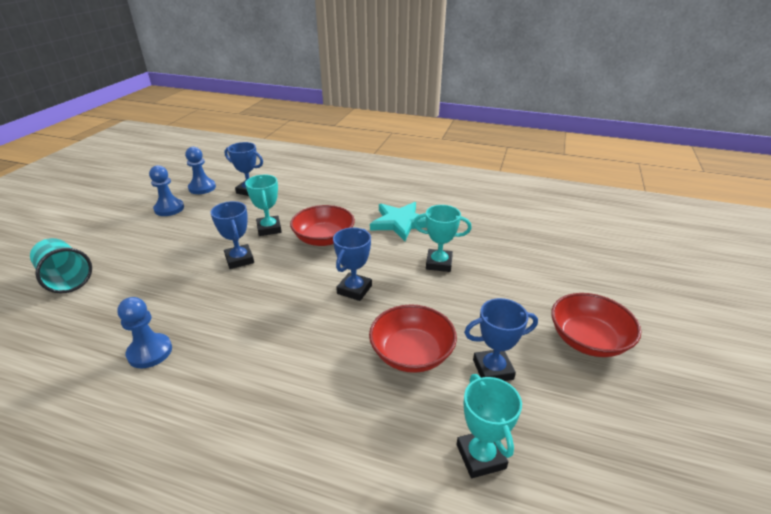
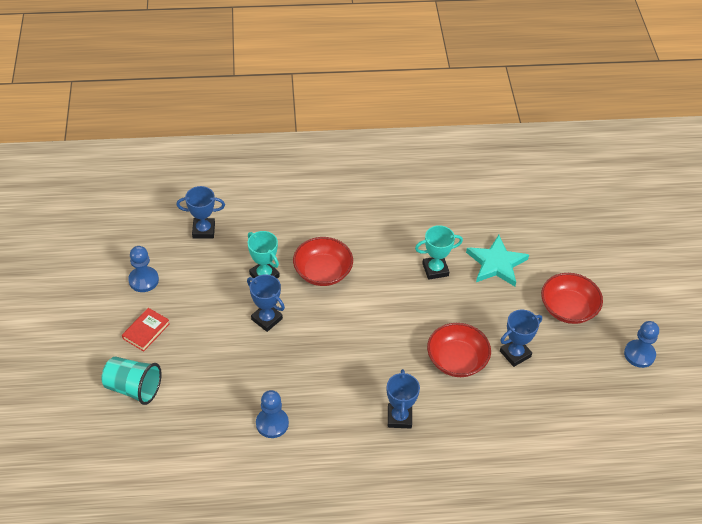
camera: 25 degrees left, 15 degrees up
(129, 241) = (146, 331): none -> red book
(202, 188) = (149, 241): blue pawn -> blue pawn (639, 354)
(354, 289) = (384, 318): blue trophy -> blue trophy (399, 417)
(400, 223) = (378, 231): turquoise star -> turquoise star (496, 263)
(480, 456) = (530, 414): turquoise trophy -> none

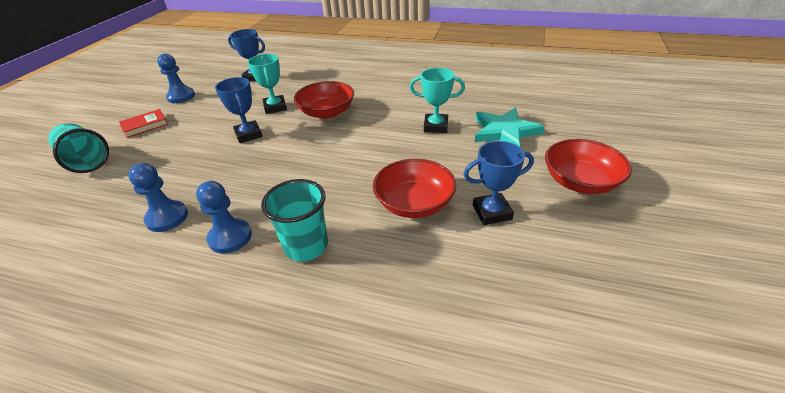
camera: 25 degrees right, 10 degrees down
(399, 417) = (306, 246): blue trophy -> turquoise cup
(639, 354) = (680, 250): blue pawn -> blue pawn (230, 237)

